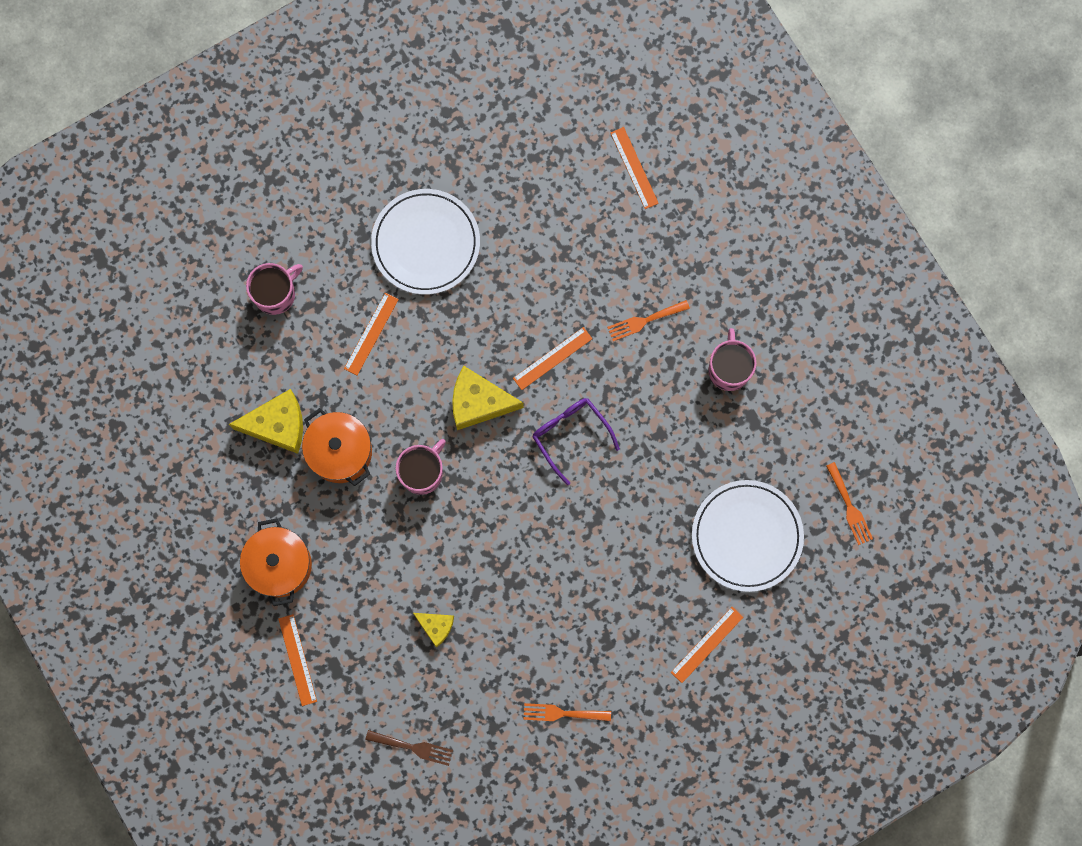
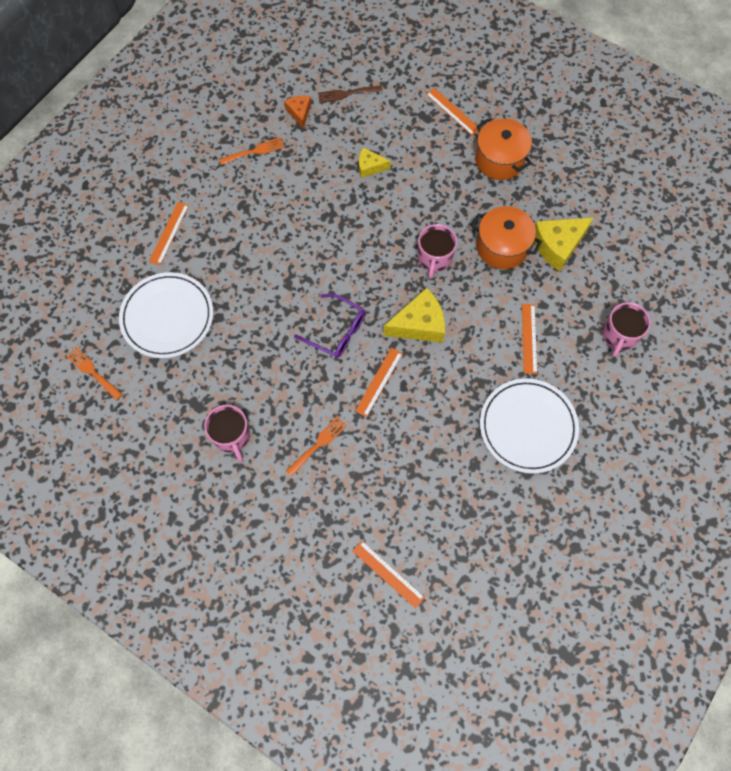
camera: 155 degrees right, 10 degrees down
(484, 745) = (299, 113): none -> orange cheese

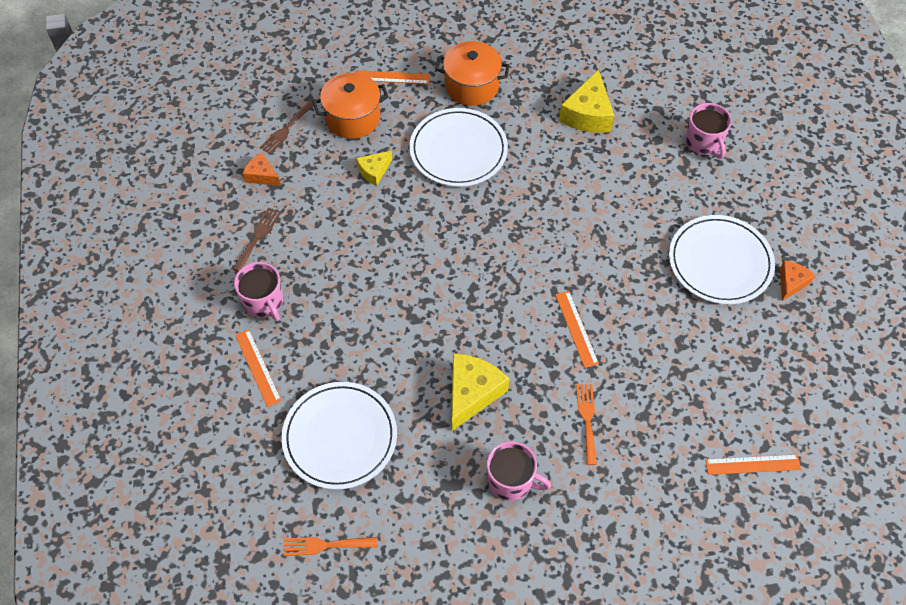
camera: 45 degrees left, 10 degrees down
(255, 151) = (258, 237): orange fork -> brown fork
(337, 331) = (498, 320): purple glasses -> none
(419, 324) = (555, 258): yellow cheese -> yellow cheese (472, 393)
(434, 258) = (508, 199): pink mug -> pink mug (263, 302)
(439, 197) = (458, 150): none -> white plate
(502, 247) = (549, 148): orange pot -> orange pot (353, 118)
(529, 338) = (646, 198): orange ruler -> none
(562, 486) = (791, 283): none -> orange cheese

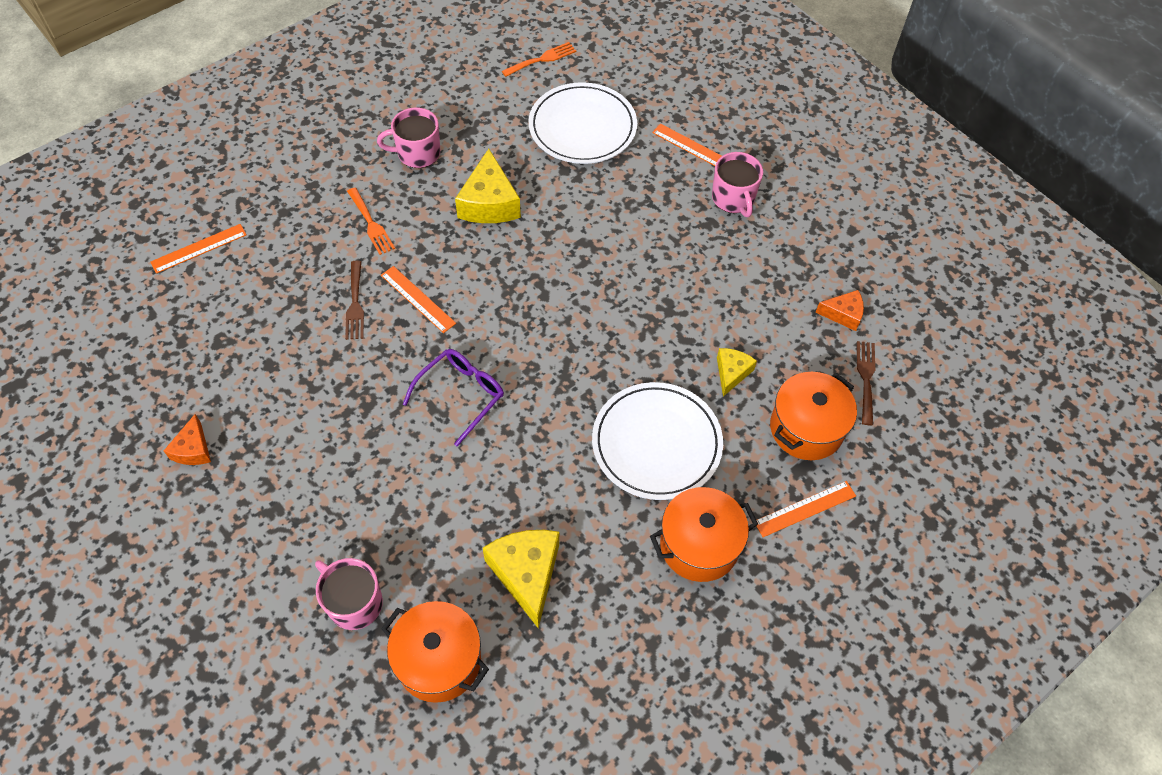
camera: 150 degrees right, 0 degrees up
(258, 237) = (790, 252): brown fork -> brown fork (355, 304)
(263, 302) = (733, 198): pink mug -> pink mug turned 135 degrees counterclockwise
(577, 238) = (461, 395): none -> purple glasses
(662, 94) = (439, 660): none -> orange pot
(720, 262) = (285, 438): white plate -> none

